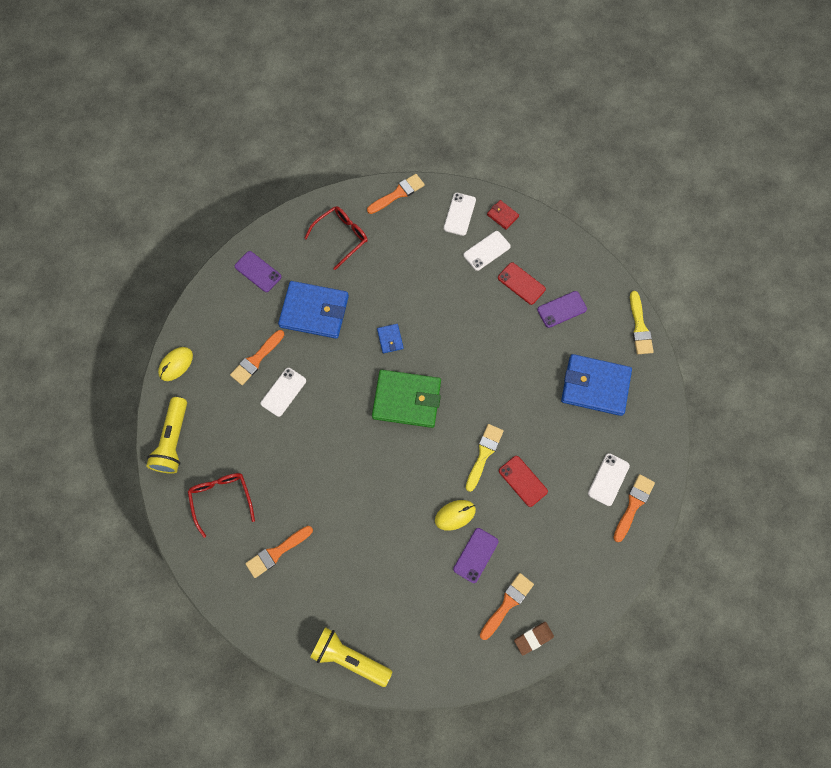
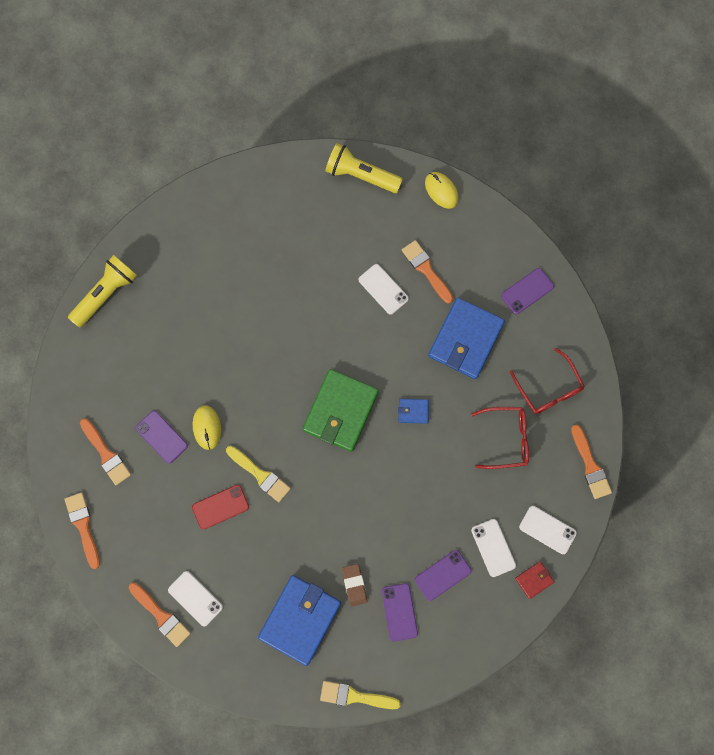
camera: 105 degrees right, 5 degrees up
(221, 498) = (290, 209): red glasses -> red glasses (506, 438)
(277, 552) = (223, 249): orange brush -> orange brush (83, 526)
(521, 283) = (442, 575): red phone -> purple phone
(533, 638) = (67, 469): brown eraser -> brown eraser (354, 585)

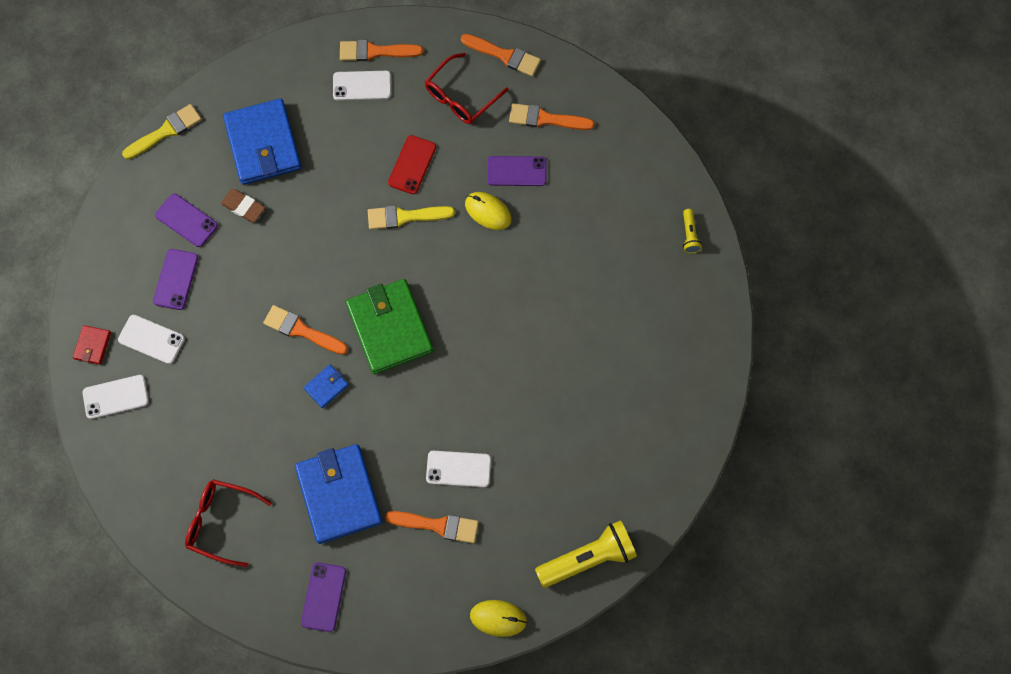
camera: 135 degrees right, 5 degrees down
(106, 294) = (689, 235): yellow flashlight -> yellow flashlight, size x0.48
(506, 438) = (221, 440): red glasses -> red glasses (461, 97)
(590, 465) = (123, 487): orange brush -> orange brush (301, 330)

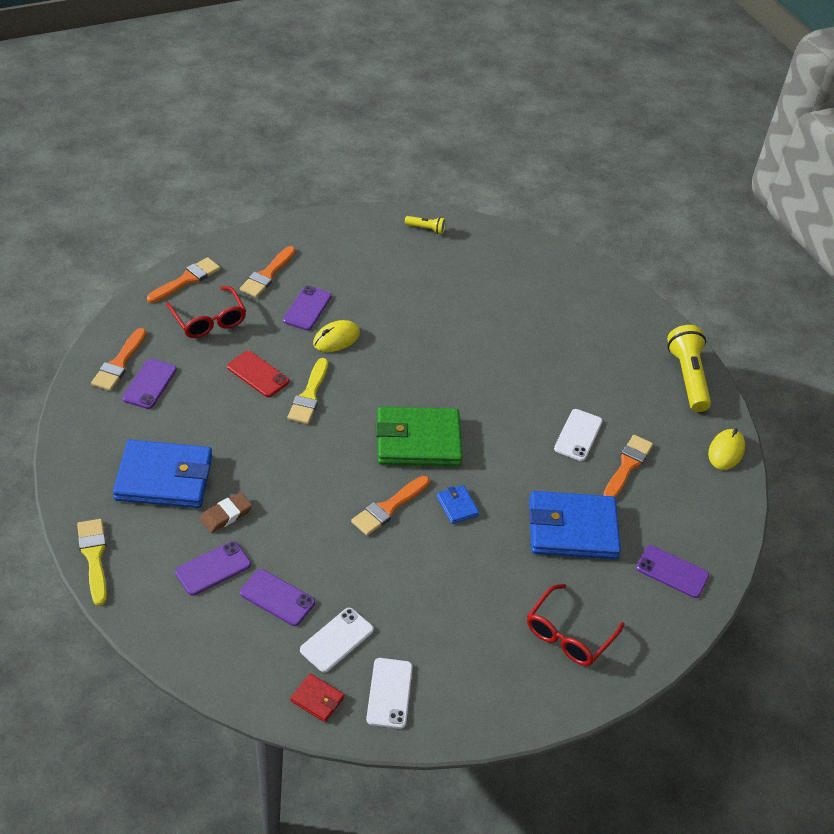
camera: 75 degrees left, 25 degrees down
(362, 86) = (150, 384): white phone -> purple phone

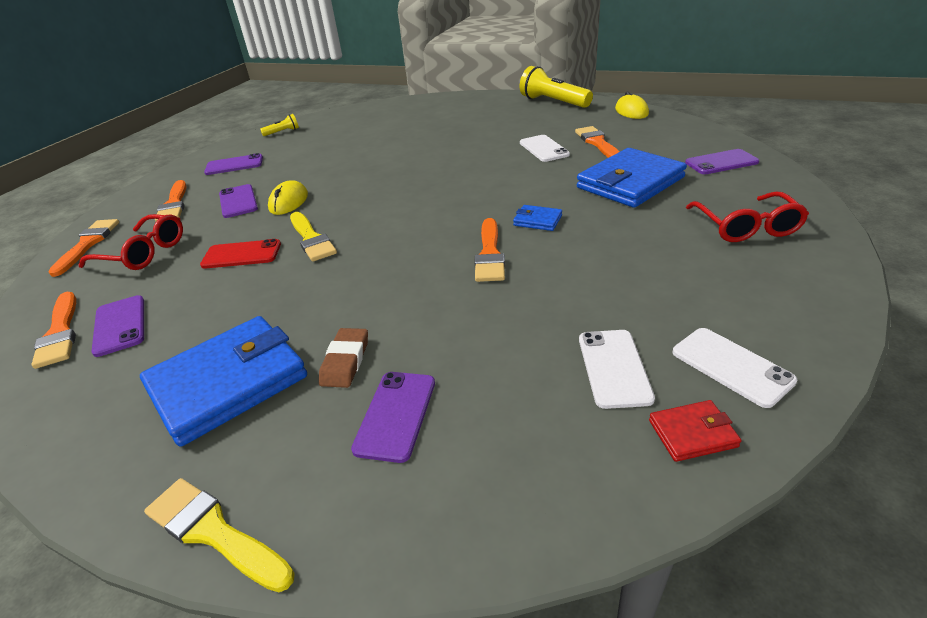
camera: 35 degrees left, 10 degrees down
(277, 597) = (503, 383): purple phone -> purple phone (234, 165)
(418, 441) = (445, 209): green wallet -> none

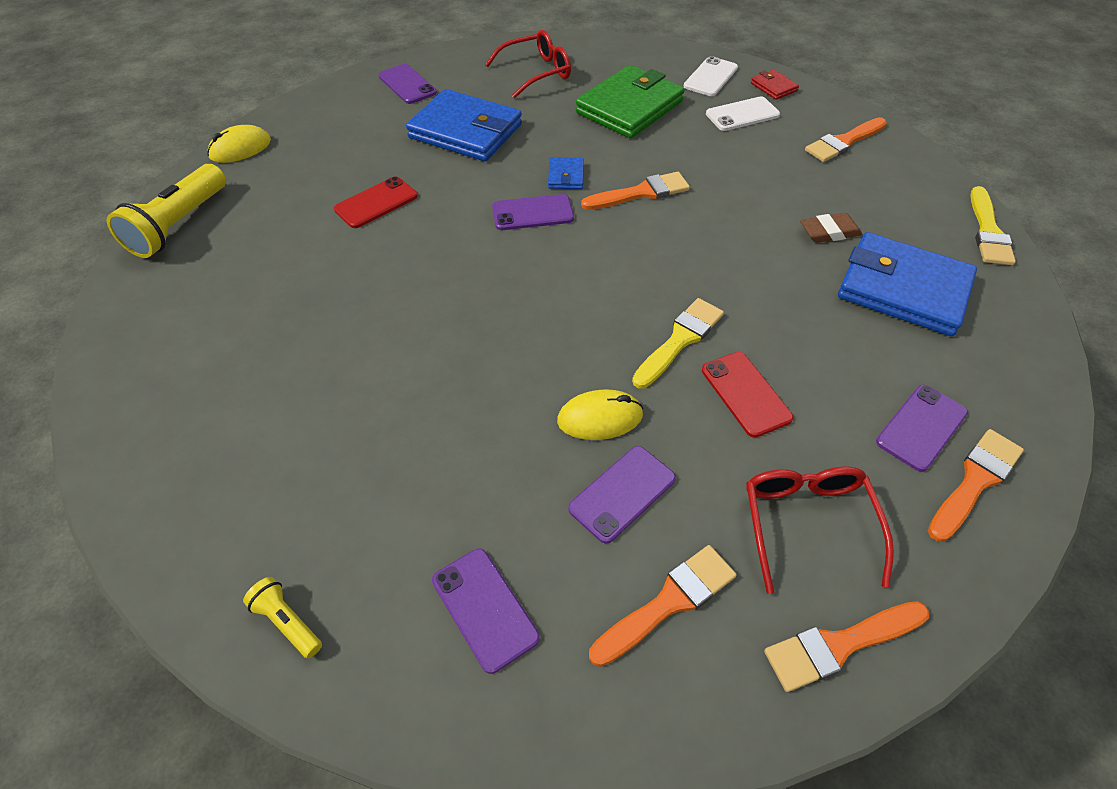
camera: 115 degrees left, 15 degrees up
(396, 415) = (852, 190): purple phone -> purple phone (532, 213)
(544, 149) = (376, 203): white phone -> red phone
(597, 143) = (356, 163): orange brush -> orange brush (843, 142)
(654, 276) = (629, 107): none -> green wallet

